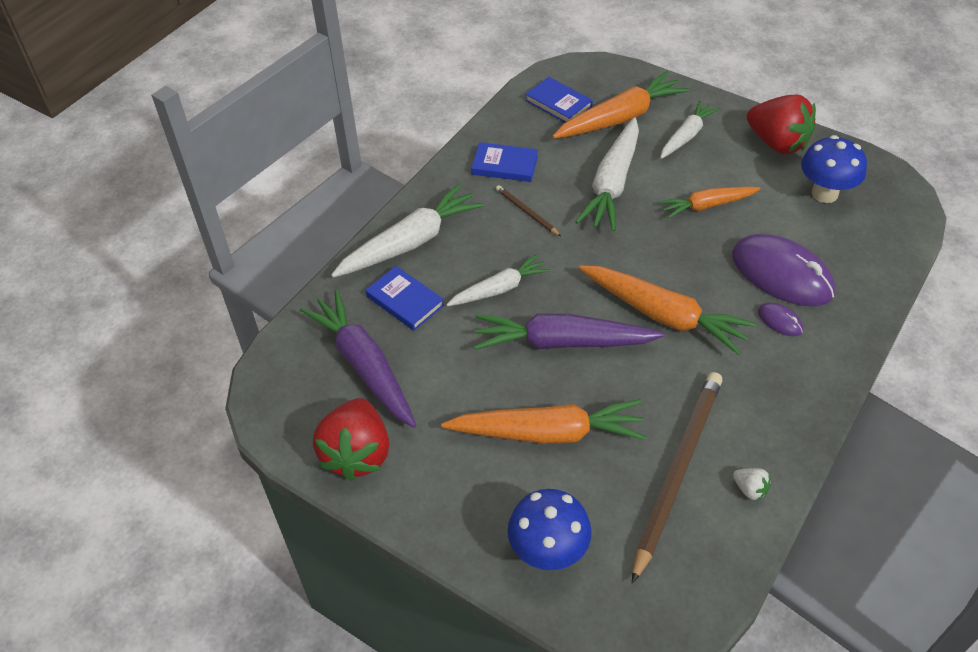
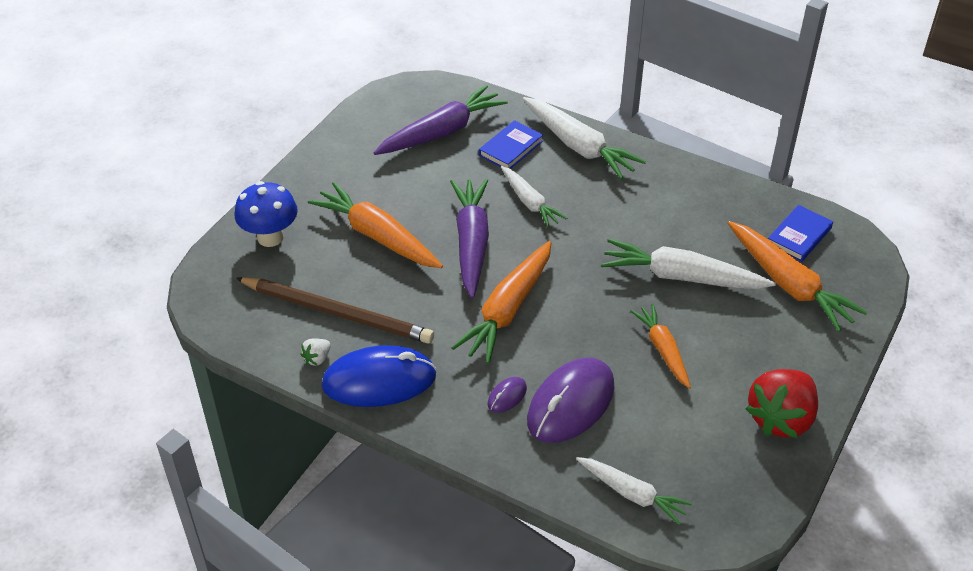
camera: 85 degrees right, 5 degrees down
(357, 454) = (359, 136): red strawberry -> none
(504, 165) = (692, 200): blue book -> none
(526, 212) = (629, 217): brown pencil -> none
(548, 433) = (377, 236): orange carrot -> orange carrot turned 135 degrees clockwise
(686, 136) = (773, 338): white carrot -> white carrot (632, 494)
(774, 428) = (379, 380): none -> blue mouse
(824, 193) = (702, 455): blue mushroom -> none

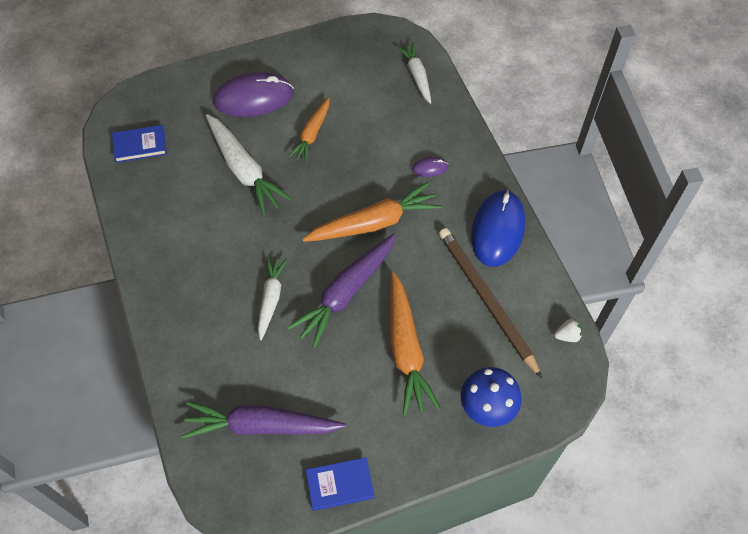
camera: 140 degrees left, 15 degrees up
(317, 358) = (525, 273): white strawberry -> white strawberry (567, 336)
(379, 380) = (497, 230): blue mouse -> blue mouse turned 75 degrees clockwise
(511, 148) = (228, 363): blue book -> blue book (340, 485)
(571, 404) = (398, 140): purple mouse -> purple mouse (253, 98)
(579, 146) = (178, 325): white carrot -> none
(780, 419) = (298, 59): red strawberry -> none
(789, 284) = (191, 121): orange carrot -> none

